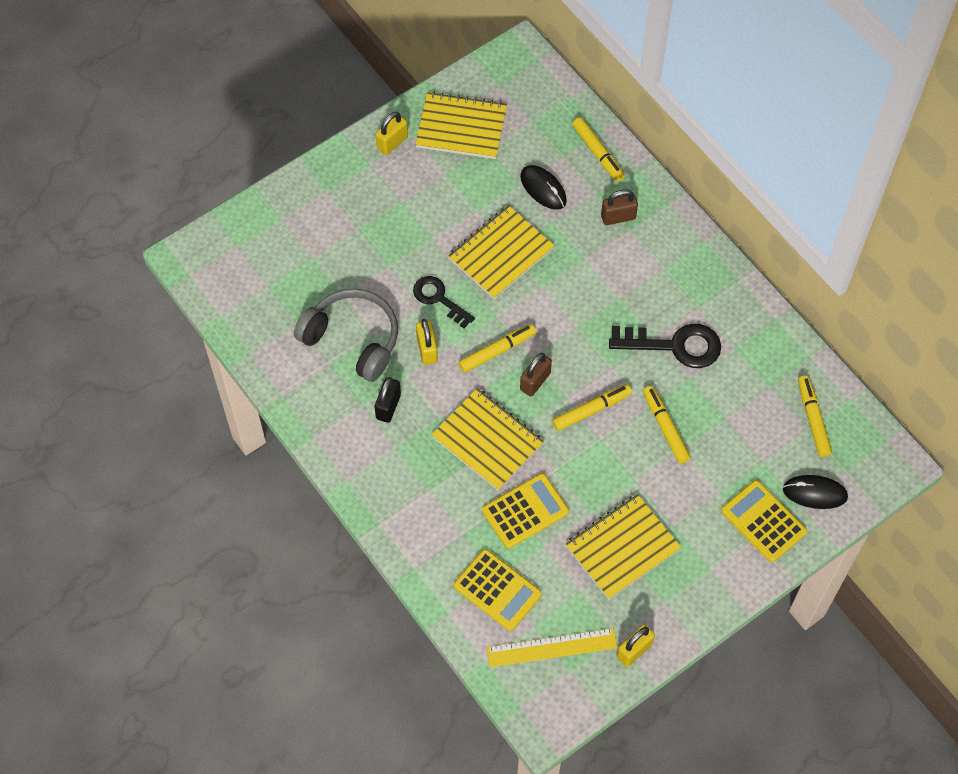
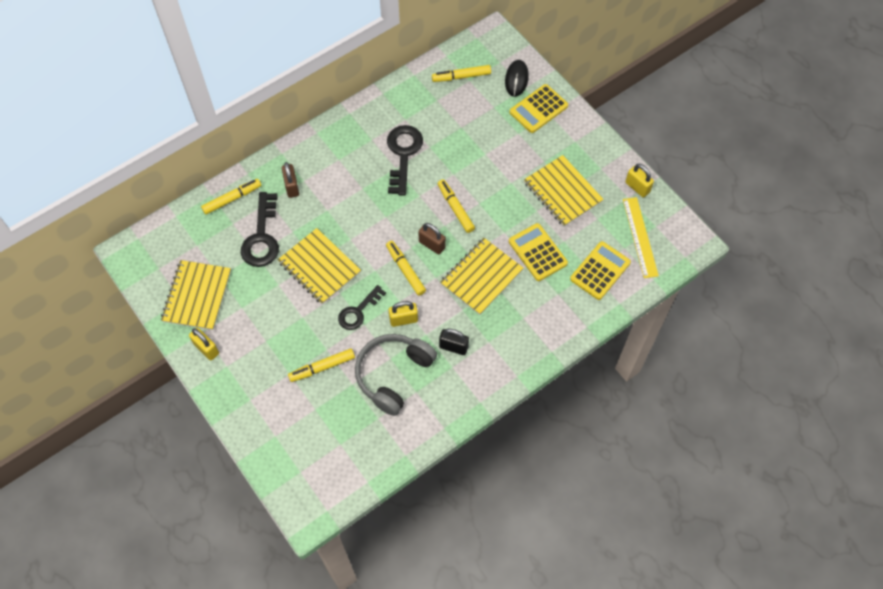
camera: 90 degrees left, 0 degrees up
(543, 189) = (262, 237): black mouse -> black key
(665, 427) = (469, 163): yellow marker -> yellow marker (322, 367)

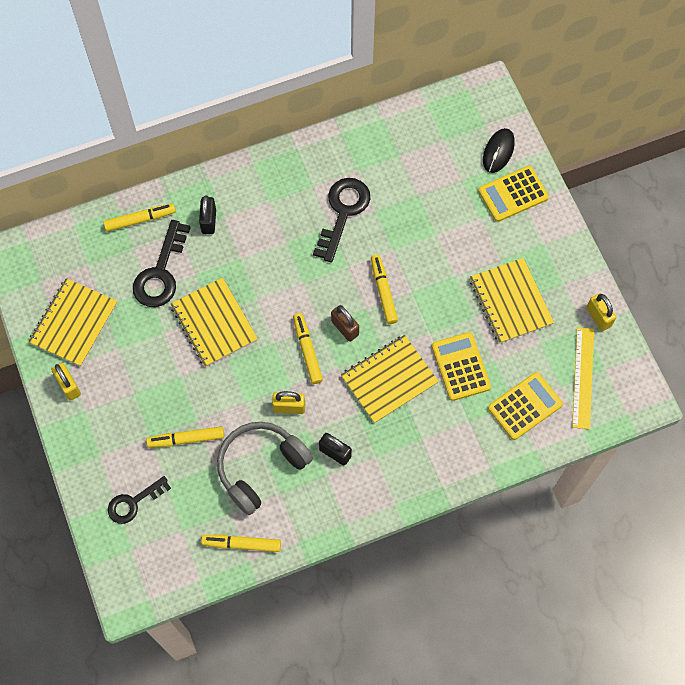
camera: 15 degrees right, 5 degrees up
(292, 187) = (209, 221): brown padlock -> black padlock
(358, 311) = (242, 385): black key -> black key (133, 502)
(461, 77) = (435, 133): yellow marker -> yellow marker (241, 544)

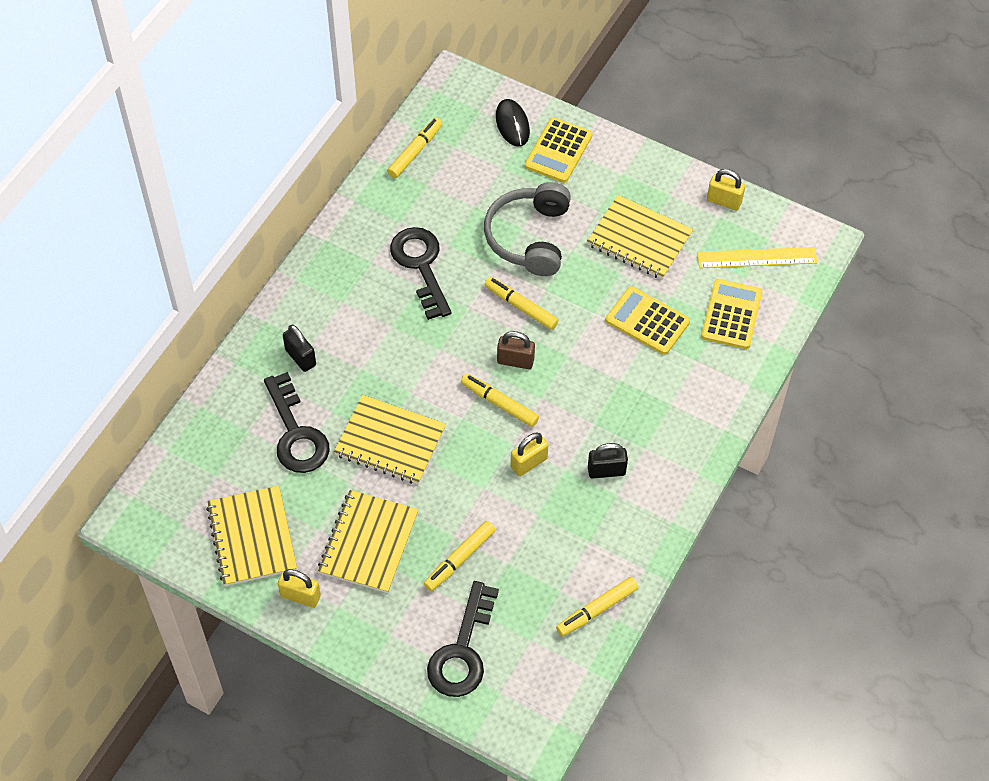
camera: 40 degrees left, 10 degrees down
(133, 502) = (462, 651): black key -> black key, size x1.54
(140, 220) = (231, 401): yellow marker -> yellow marker (415, 151)
(260, 467) = (551, 532): grey headphones -> grey headphones (529, 237)
(389, 380) = (596, 376): yellow notebook -> yellow notebook (369, 543)
(583, 377) = (757, 258): yellow ruler -> yellow ruler turned 60 degrees counterclockwise

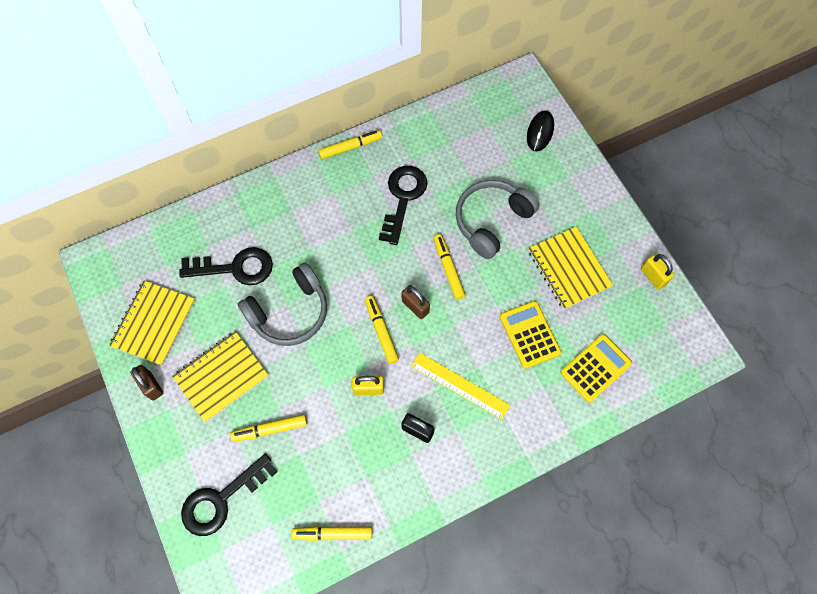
camera: 35 degrees right, 10 degrees up
(296, 433) = (235, 268): black key -> black key turned 105 degrees counterclockwise
(300, 357) = (278, 216): black padlock -> none
(300, 596) = (151, 386): yellow padlock -> brown padlock
(390, 441) = (289, 312): yellow notebook -> grey headphones
(415, 151) = (459, 114): yellow marker -> yellow marker (350, 147)
(558, 151) = (558, 169): yellow calculator -> none
(757, 258) = (646, 335): yellow ruler -> yellow ruler (459, 385)

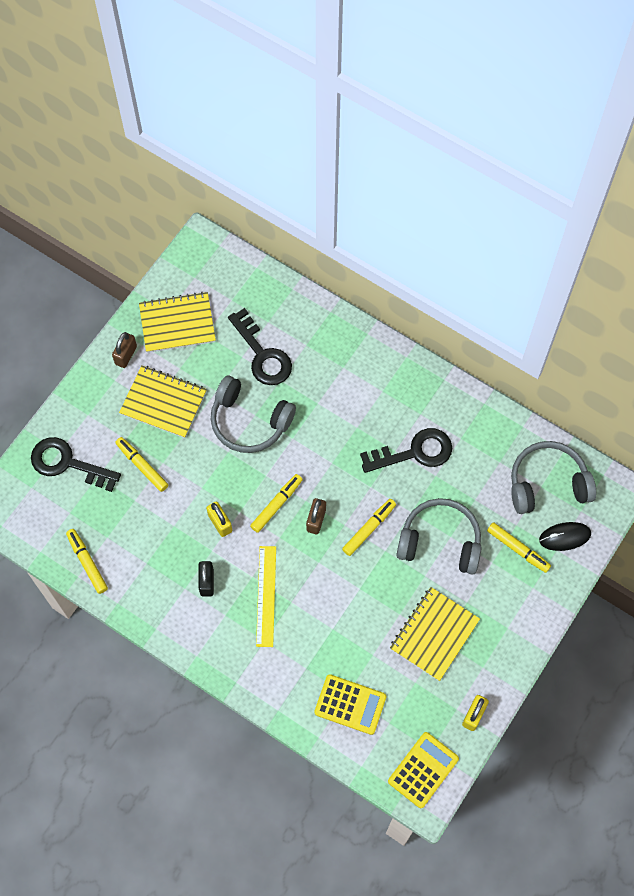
camera: 60 degrees right, 0 degrees up
(350, 147) = (437, 378): yellow marker -> yellow marker (518, 549)
(489, 119) = (547, 483): none -> grey headphones
(529, 334) = (348, 631): yellow calculator -> yellow calculator (423, 770)

